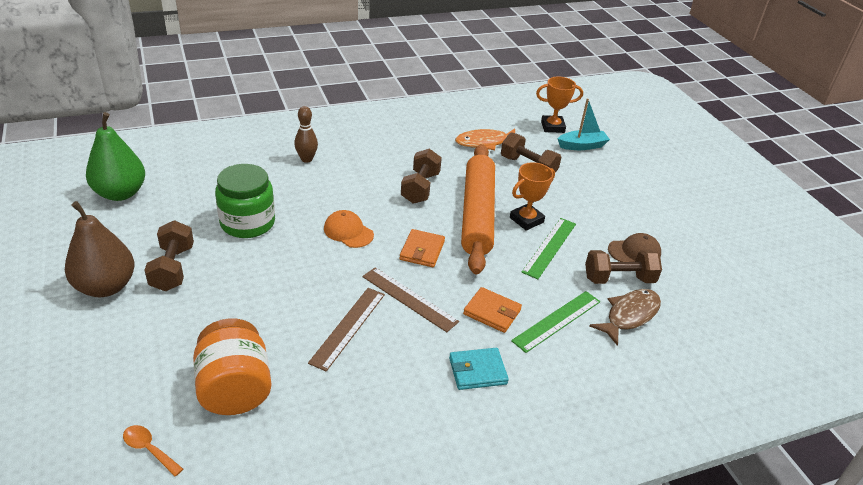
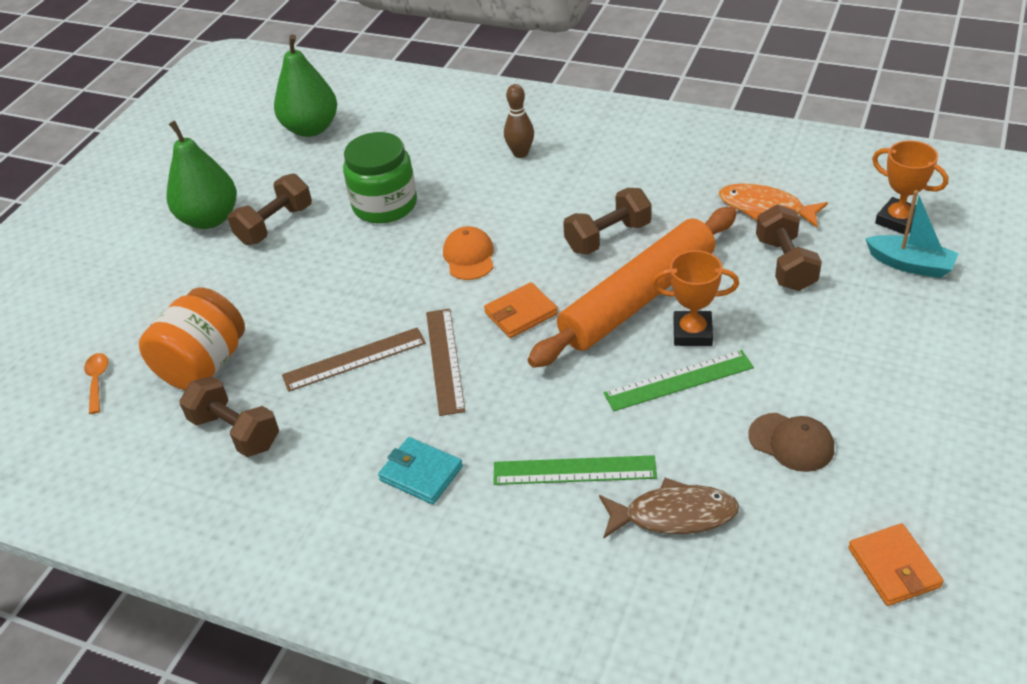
camera: 50 degrees right, 5 degrees up
(106, 287) = (210, 219): brown pear -> green pear
(492, 312) = (513, 420): orange wallet -> orange wallet (894, 567)
(618, 279) = (720, 465): brown dumbbell -> brown dumbbell (235, 432)

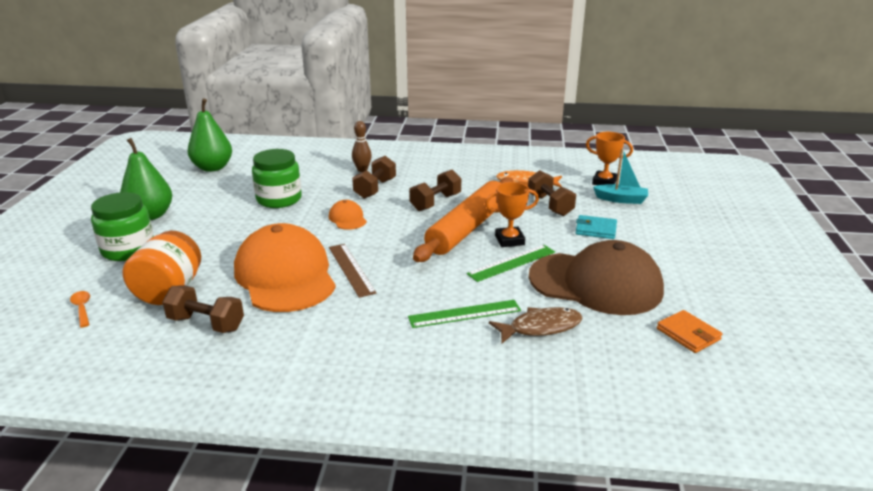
camera: 20 degrees left, 15 degrees down
(170, 281) = (128, 249): none -> green jar
(275, 225) = (202, 214): brown dumbbell -> brown dumbbell (375, 189)
(354, 359) = (285, 275): brown ruler -> orange cap
(421, 473) = (357, 329): turquoise wallet -> turquoise wallet (595, 230)
(521, 313) = (394, 242): orange wallet -> none
(791, 442) = (595, 283): brown cap -> brown cap, size x2.37

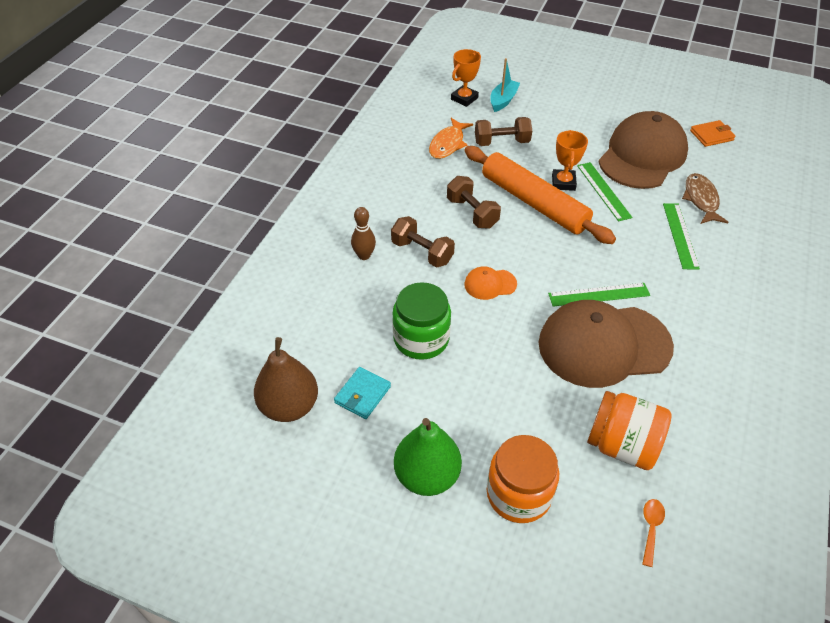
camera: 75 degrees left, 20 degrees up
(82, 308) = (651, 528): orange spoon -> orange spoon turned 120 degrees clockwise
(128, 249) = (518, 494): green jar -> orange jar
(206, 323) = (686, 411): brown dumbbell -> none
(213, 168) = (289, 406): green pear -> brown pear
(285, 275) = (604, 345): orange cap -> brown cap
(351, 269) = (599, 294): brown ruler -> green ruler
(595, 230) = (555, 130): turquoise wallet -> turquoise wallet (362, 395)

